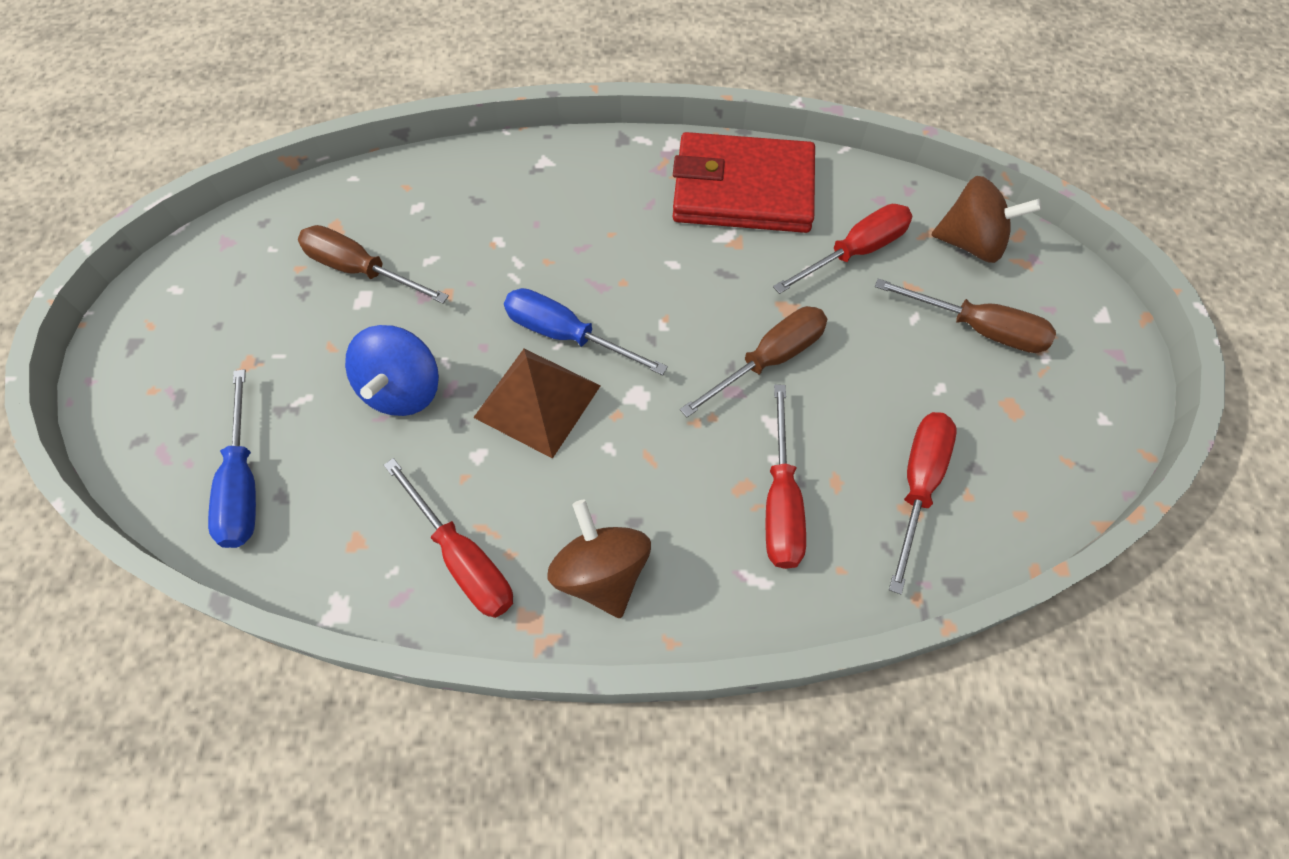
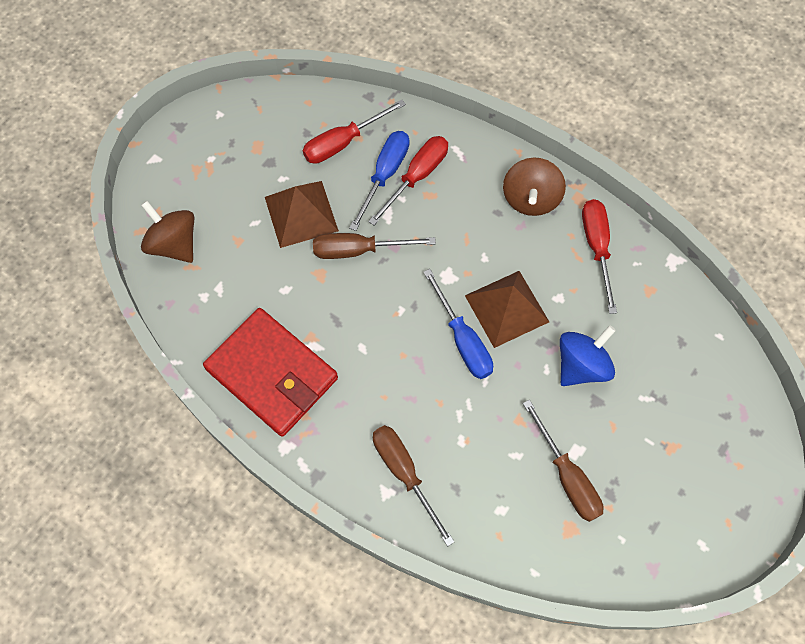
camera: 145 degrees left, 5 degrees up
(243, 483) = (700, 363): blue screwdriver -> blue screwdriver (385, 175)
(855, 252) = (246, 283): red screwdriver -> none
(874, 360) = (301, 214): none -> brown pyramid
(978, 328) = (228, 194): brown screwdriver -> brown screwdriver (404, 473)

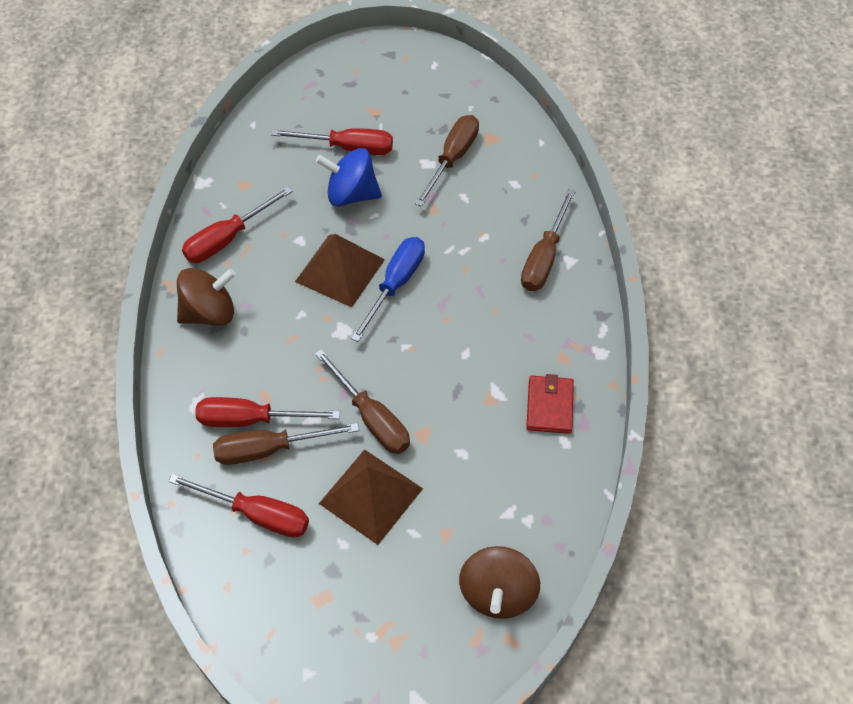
camera: 125 degrees left, 10 degrees down
(272, 374) = (549, 406): red wallet -> red wallet, size x0.49
(385, 175) = (269, 449): blue screwdriver -> brown screwdriver
(639, 396) = (348, 148): none -> red screwdriver

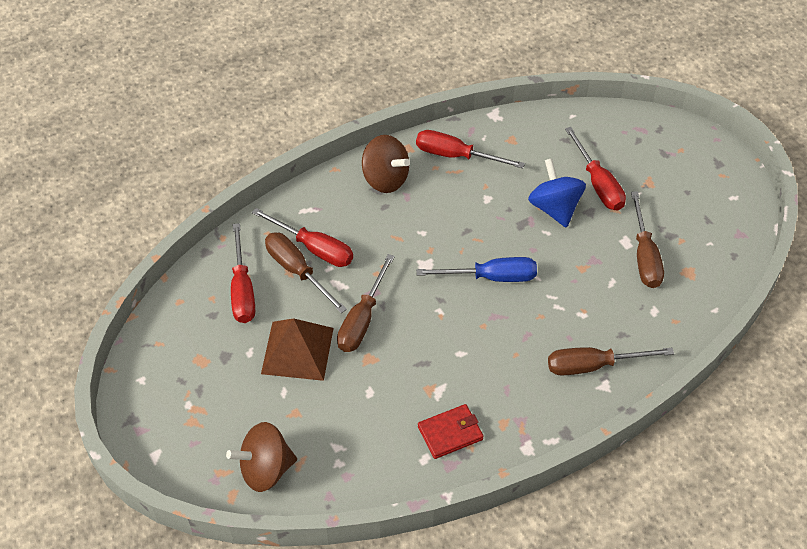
camera: 60 degrees right, 5 degrees down
(251, 419) = (314, 248): red screwdriver -> red screwdriver turned 150 degrees clockwise
(340, 270) = (478, 236): brown pyramid -> none
(452, 158) = (644, 256): brown screwdriver -> brown screwdriver turned 90 degrees clockwise

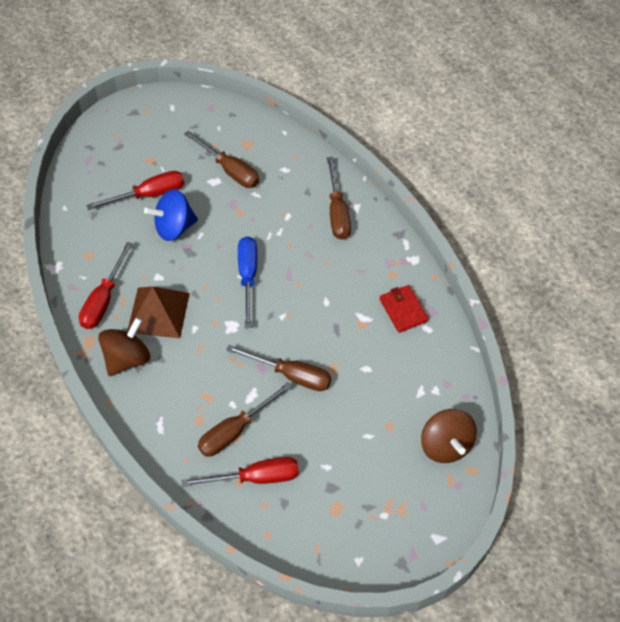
camera: 90 degrees left, 5 degrees up
(297, 350) = (324, 426): brown pyramid -> brown pyramid (158, 312)
(314, 248) = (208, 417): red screwdriver -> none
(644, 256) = (230, 170): brown screwdriver -> brown screwdriver turned 45 degrees clockwise

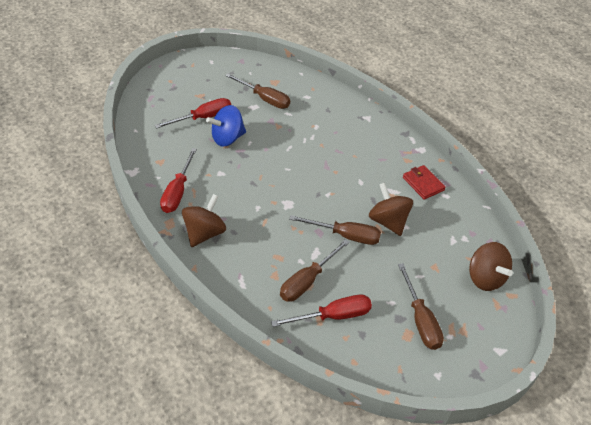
camera: 10 degrees left, 10 degrees down
(158, 312) = (225, 198): brown pyramid -> none
(248, 277) = (294, 168): blue screwdriver -> none
(337, 212) = (354, 122): brown screwdriver -> brown screwdriver (420, 320)
(347, 360) = (388, 221): none -> brown spinning top

